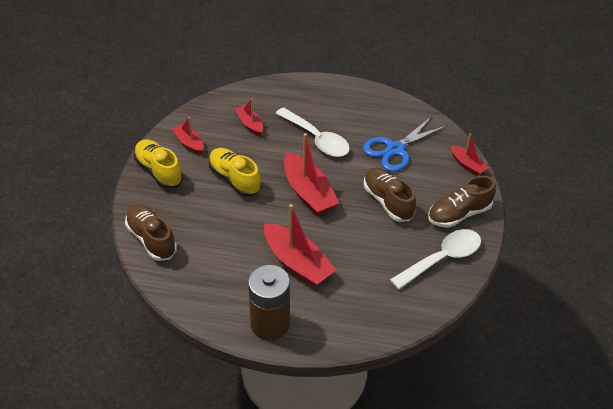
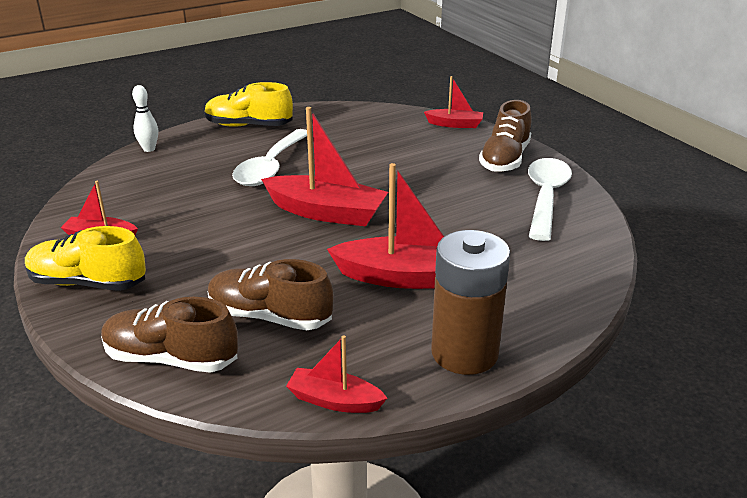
camera: 40 degrees left, 15 degrees down
(234, 179) = (214, 242): yellow shoe -> yellow shoe (249, 126)
(250, 124) = (166, 188): red boat -> red boat (334, 400)
(270, 86) = (149, 149): none -> white bowling pin
(317, 139) = (270, 167): white spoon -> white spoon turned 105 degrees clockwise
(387, 201) = (423, 181): brown shoe -> brown shoe (270, 316)
(395, 149) = (369, 141): blue scissors -> none

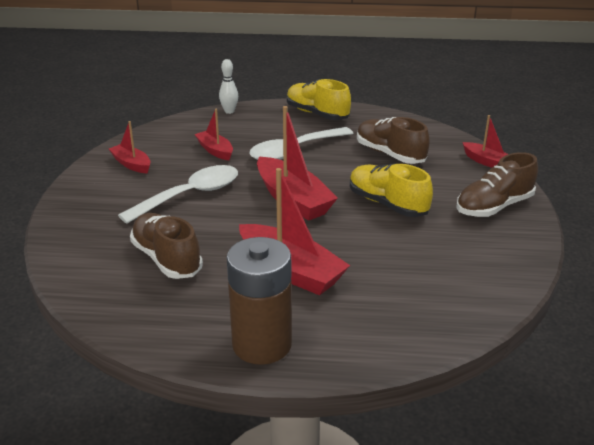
camera: 35 degrees right, 0 degrees up
(88, 283) = (91, 192): yellow shoe -> yellow shoe (387, 204)
(171, 358) = (80, 260): brown shoe -> brown shoe (390, 154)
(334, 400) = (138, 333): red boat -> red boat (215, 151)
(545, 197) = (489, 252): white spoon -> white spoon (190, 195)

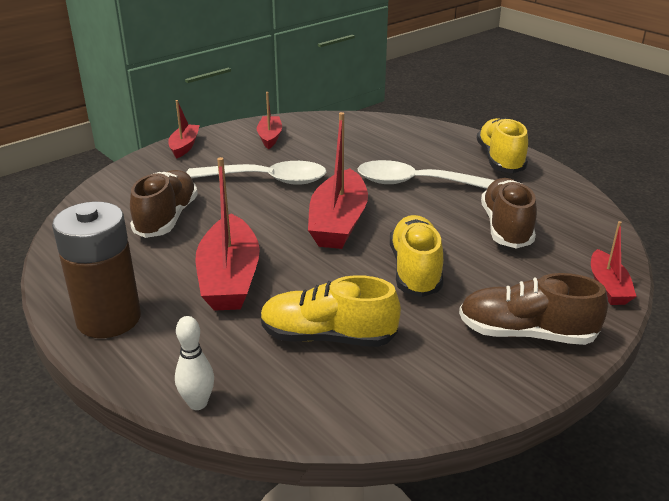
camera: 45 degrees right, 0 degrees up
(215, 151) = (350, 154): red boat -> red boat (184, 146)
(229, 111) = (421, 126): white bowling pin -> white bowling pin (198, 403)
(410, 268) = (328, 337): none -> yellow shoe

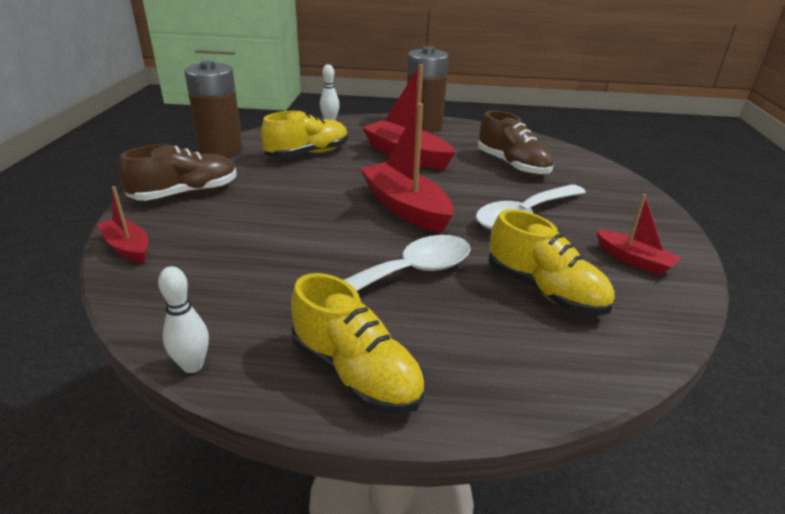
camera: 135 degrees right, 0 degrees up
(184, 146) = (654, 214): red boat -> none
(415, 270) = (301, 200): yellow shoe -> yellow shoe (544, 290)
(429, 408) = (221, 149): none -> brown battery
(506, 227) = (259, 265): brown shoe -> none
(583, 192) = (192, 365): none -> white bowling pin

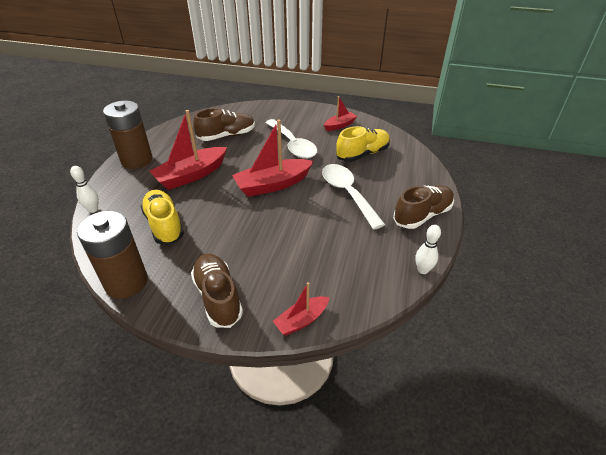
camera: 80 degrees left, 10 degrees up
(356, 373) = (422, 215): yellow shoe -> brown shoe

